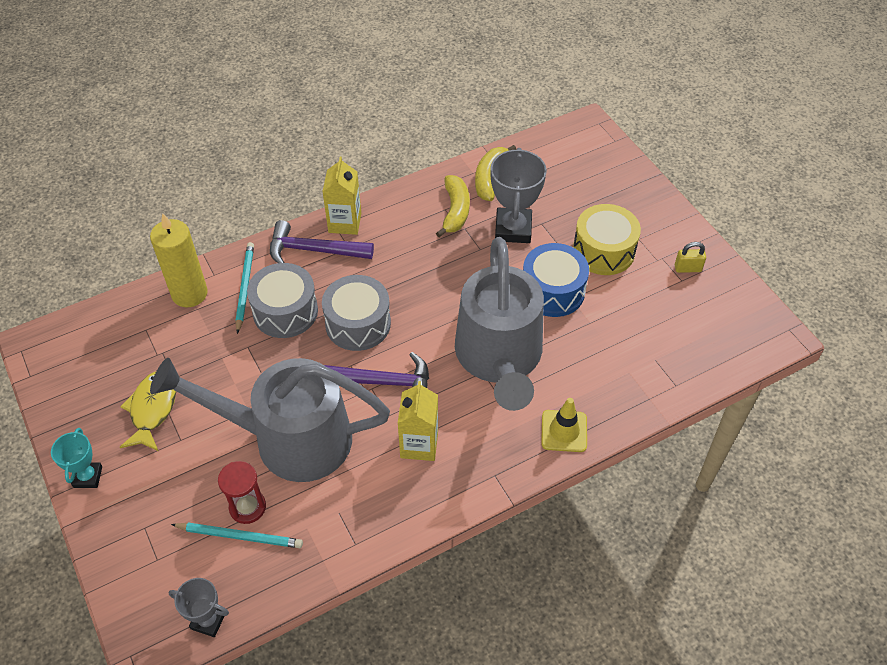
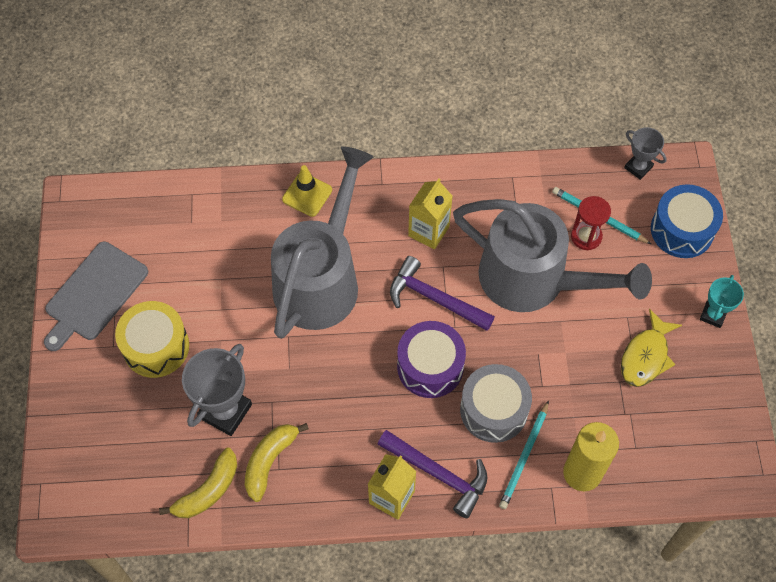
camera: 155 degrees left, 10 degrees up
(358, 324) = (430, 366): grey drum -> purple drum
(552, 291) = (233, 324): blue drum -> blue drum (682, 230)
(687, 268) = (94, 294): yellow padlock -> grey cutting board

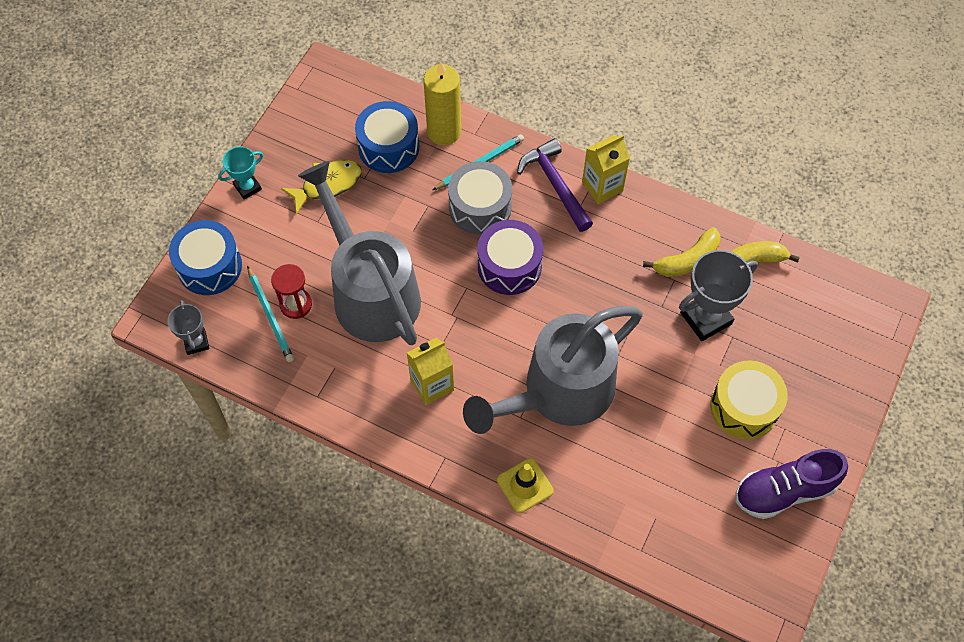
camera: 150 degrees left, 0 degrees up
(94, 294) = (784, 491): grey cutting board -> purple shoe
(434, 298) = (468, 320): purple hammer -> none
(621, 426) = (388, 147): none -> blue drum

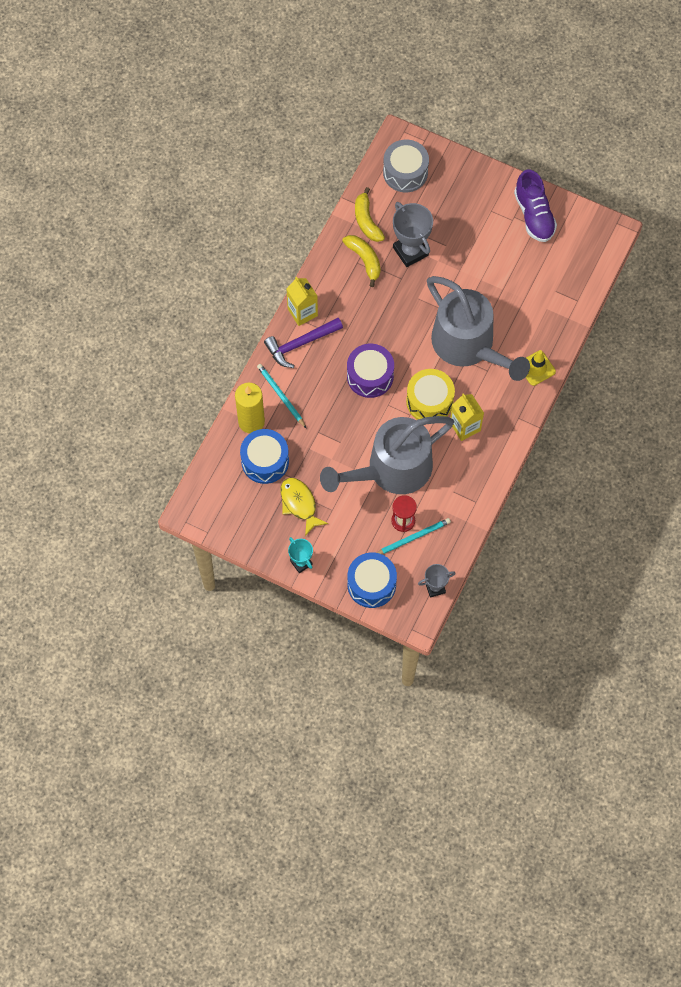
camera: 90 degrees left, 5 degrees up
(480, 207) = (320, 396): grey drum -> grey drum (405, 172)
(744, 407) = (476, 233): yellow drum -> yellow drum (429, 401)

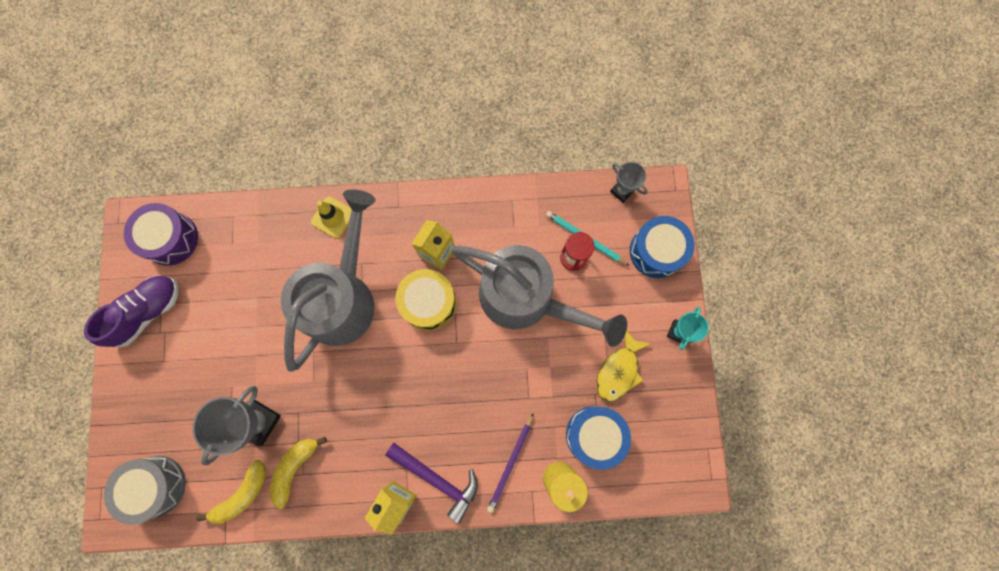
camera: 120 degrees left, 10 degrees up
(281, 396) = (511, 463): turquoise pencil -> purple pencil
(370, 376) = (434, 380): purple drum -> purple drum (170, 239)

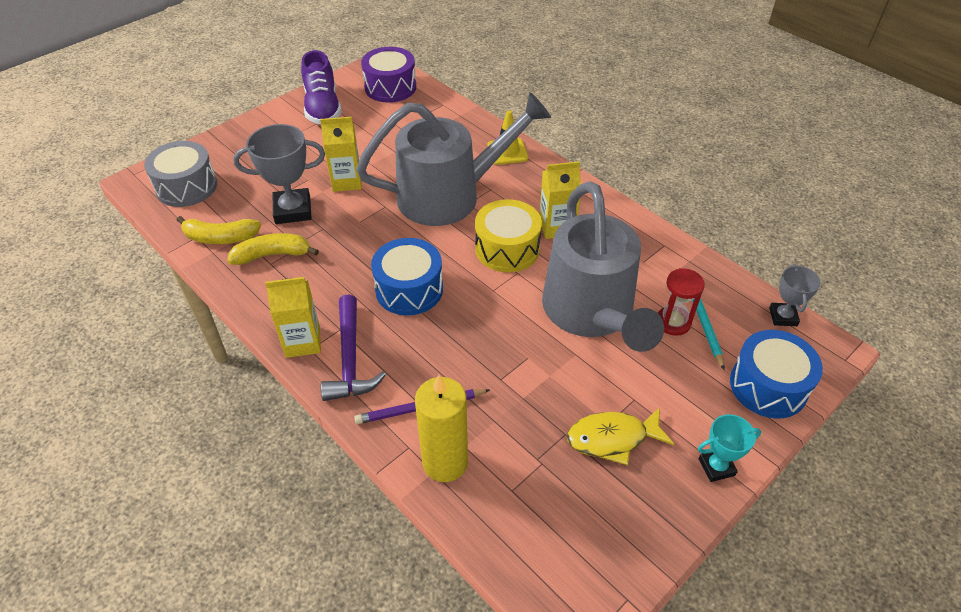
camera: 50 degrees right, 30 degrees down
(147, 312) = (322, 107): purple shoe -> purple shoe turned 75 degrees clockwise
(260, 359) = (347, 181): none -> yellow carton
(594, 435) = (522, 464): blue drum -> blue drum (409, 289)

